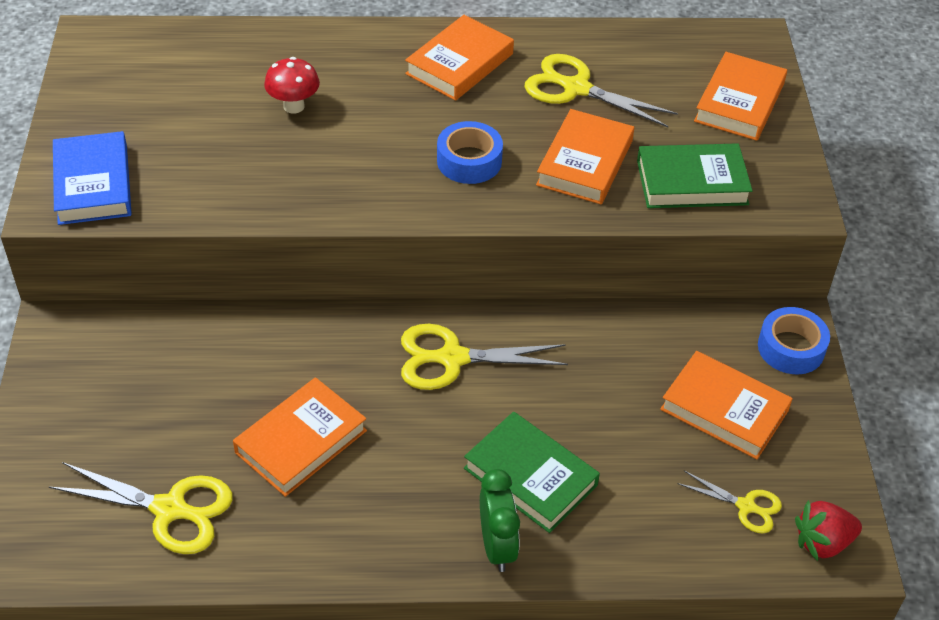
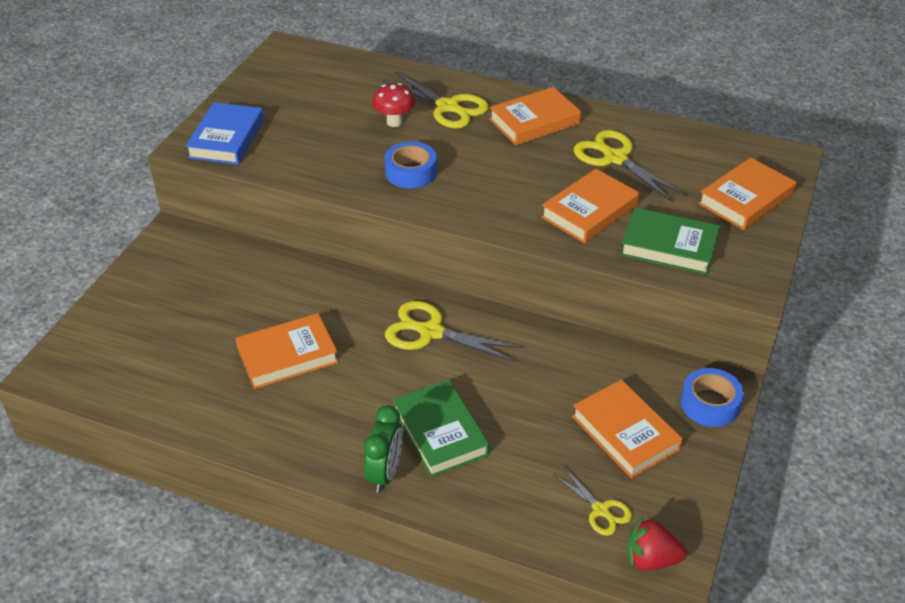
camera: 25 degrees right, 5 degrees down
(170, 510) = (172, 372): yellow scissors -> yellow scissors (448, 107)
(469, 161) = (500, 188): blue tape -> blue tape (411, 172)

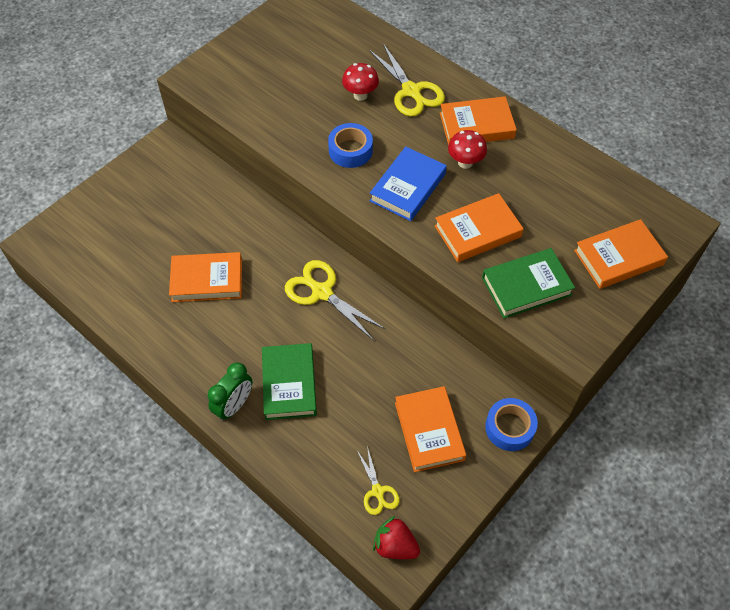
camera: 20 degrees right, 15 degrees up
(226, 139) = (222, 77): blue book -> blue book (408, 187)
(541, 155) = (465, 162): none -> red mushroom
(615, 158) = (526, 183): yellow scissors -> none
(669, 246) = (526, 286): green book -> green book turned 60 degrees counterclockwise

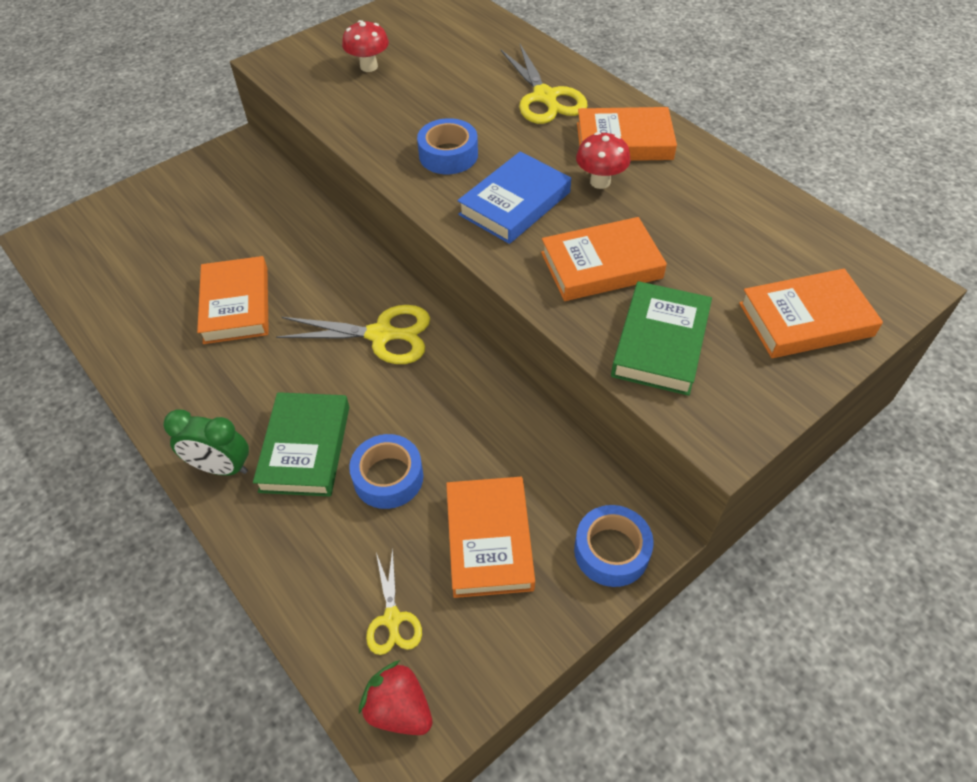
camera: 10 degrees right, 5 degrees down
(207, 280) = (236, 305): orange book -> orange book turned 75 degrees clockwise
(234, 405) = (221, 467): green clock -> green clock turned 60 degrees clockwise
(321, 292) = (382, 335): yellow scissors -> yellow scissors turned 135 degrees clockwise
(352, 397) = (388, 477): none -> blue tape
(360, 95) = (477, 96): red mushroom -> red mushroom (369, 67)
(526, 286) = (660, 343): green book -> green book turned 60 degrees counterclockwise

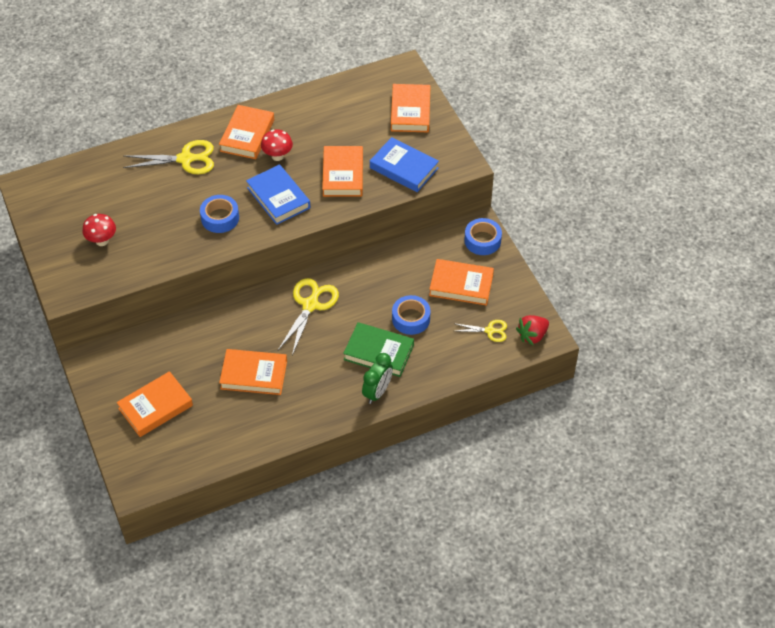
camera: 75 degrees left, 0 degrees up
(170, 223) = (155, 407): none -> orange book
(660, 343) = (404, 168): green book -> blue book

